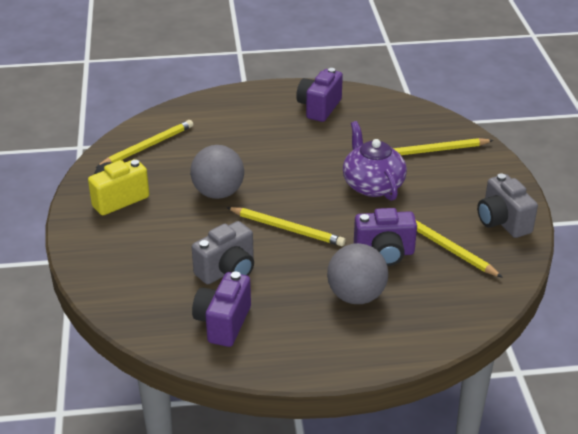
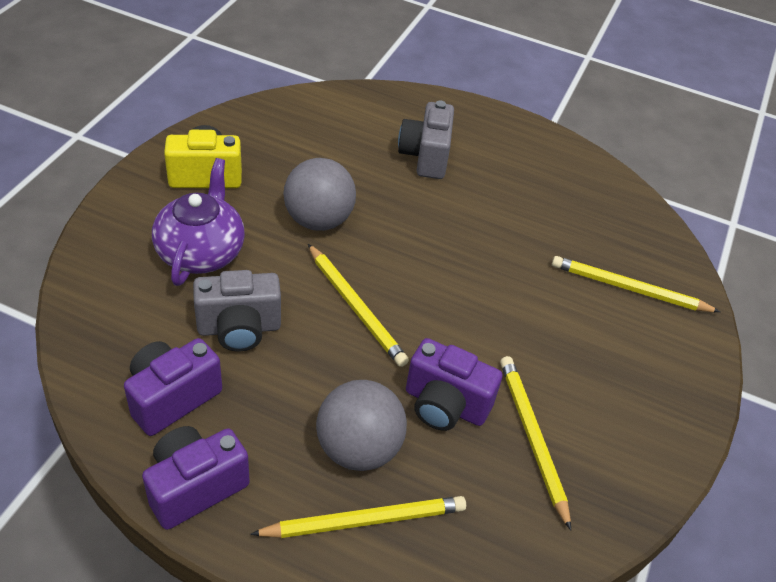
camera: 25 degrees right, 10 degrees up
(147, 146) = (293, 125): yellow pencil -> yellow pencil (364, 520)
(319, 108) = (530, 164): purple camera -> purple camera (195, 487)
(372, 185) = (509, 299): purple teapot -> purple teapot (201, 252)
(502, 222) = (641, 441): grey camera -> grey camera (425, 156)

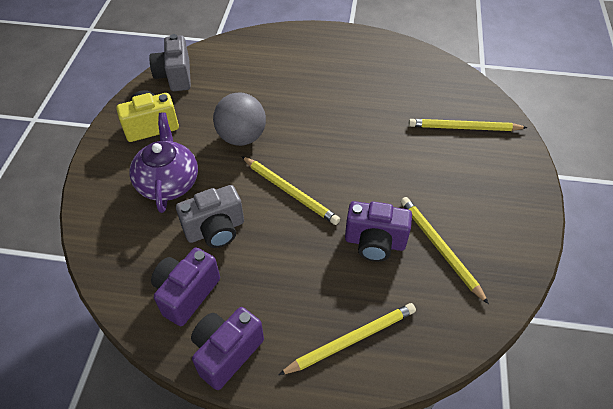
camera: 10 degrees left, 5 degrees up
(358, 448) = (328, 290): grey ball -> none
(425, 156) = (298, 73): grey camera -> grey camera (175, 76)

